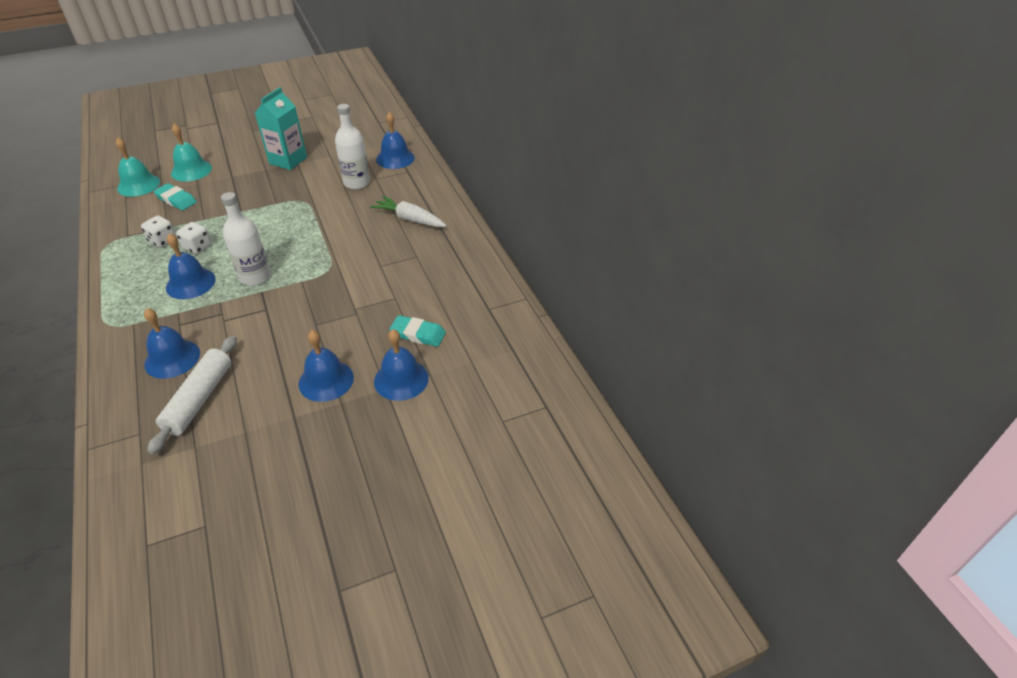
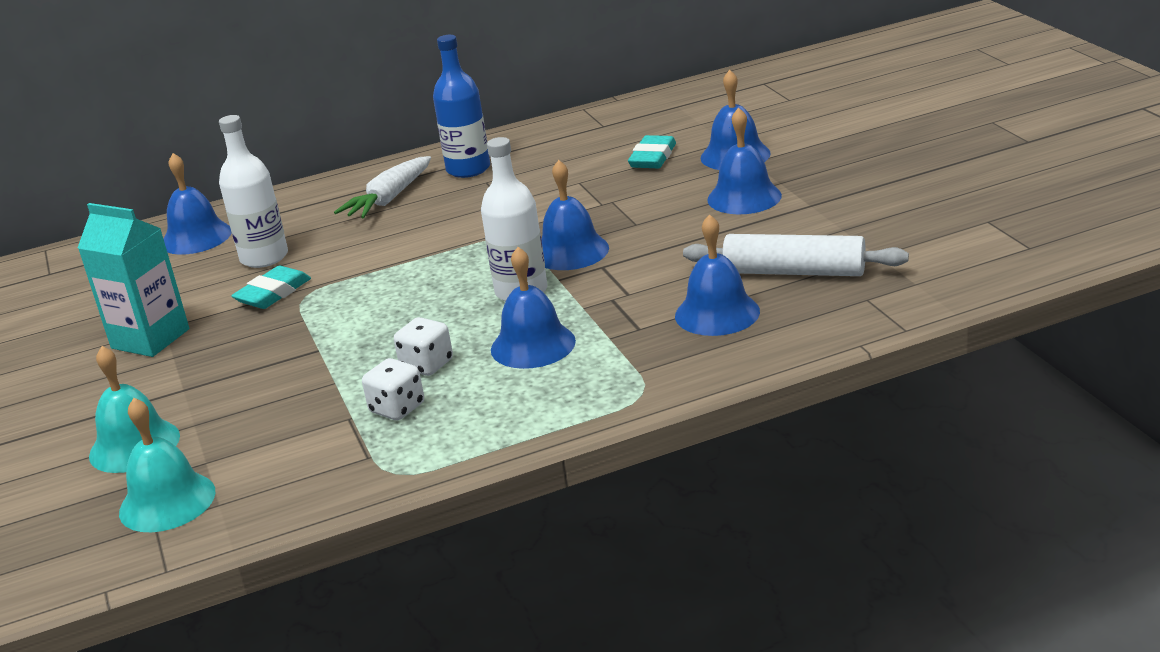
camera: 85 degrees left, 15 degrees down
(176, 200) = (251, 433): turquoise eraser -> turquoise eraser (273, 293)
(294, 295) = (570, 251): none -> blue bell
(439, 248) = (468, 169): none -> blue bottle

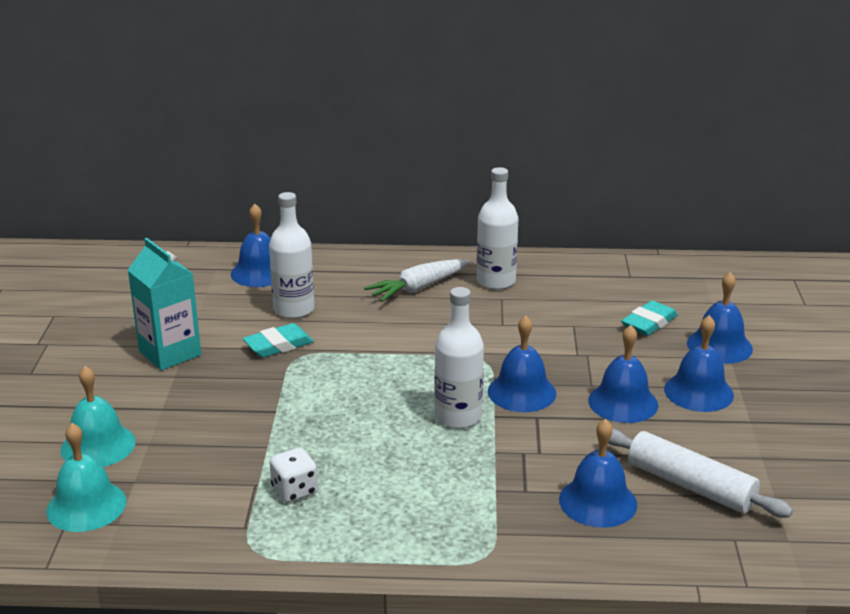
camera: 20 degrees right, 0 degrees up
(427, 365) = (342, 458): white dice -> none
(468, 169) = (496, 281): blue bottle -> white bottle
(533, 345) = (432, 472): blue bell -> blue bell (623, 402)

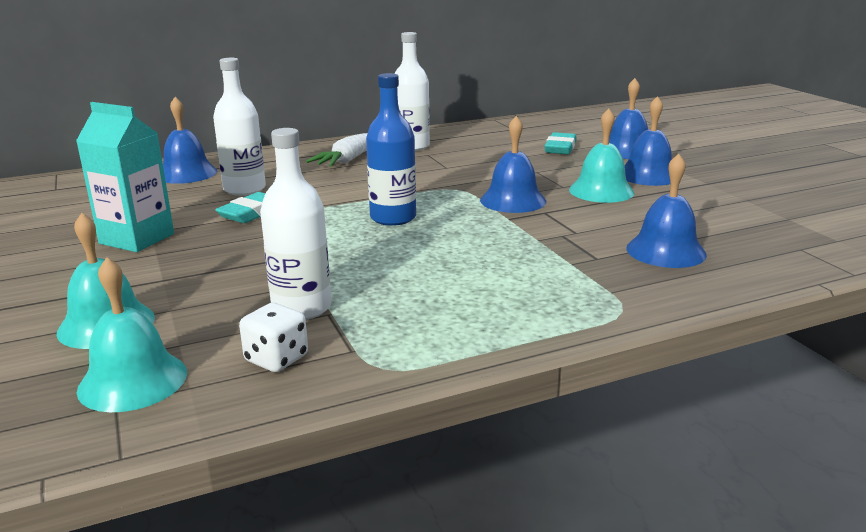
camera: 25 degrees left, 5 degrees down
(294, 490) = (377, 308): white dice -> white dice (276, 359)
(392, 385) = (393, 218): none -> blue bottle
(458, 416) = (477, 225): white bottle -> white bottle (301, 308)
(623, 402) = (601, 191): blue bell -> turquoise bell
(690, 485) = (721, 225): white rolling pin -> none

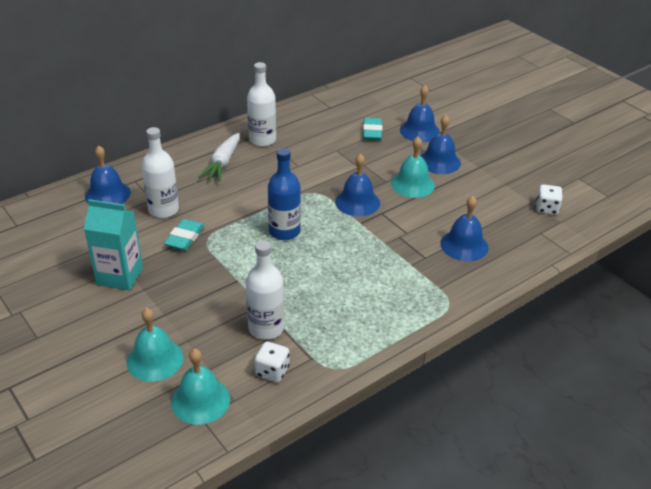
camera: 15 degrees left, 15 degrees up
(813, 226) = (546, 209): none -> white dice

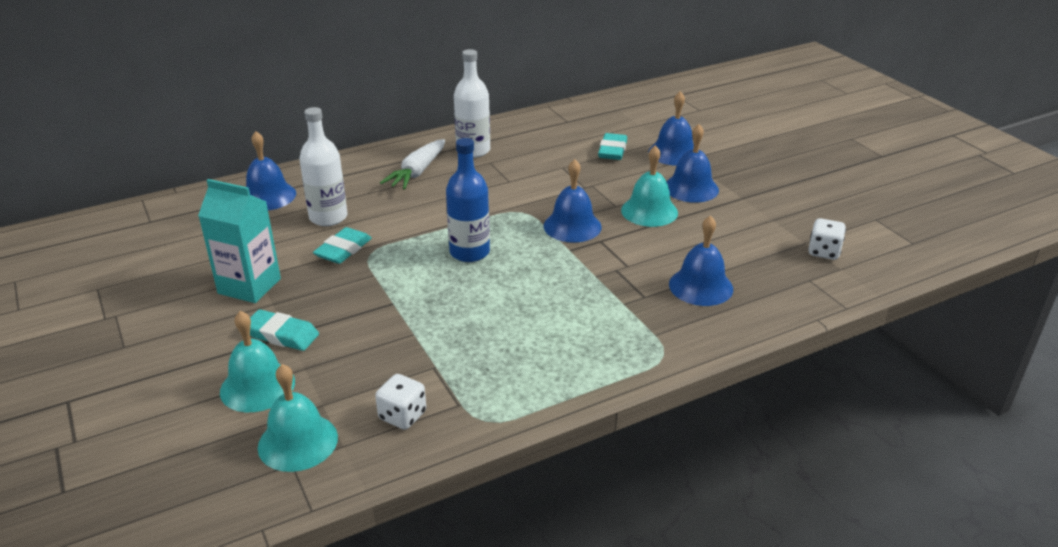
camera: 10 degrees right, 5 degrees down
(159, 315) = (282, 335): none -> turquoise eraser
(266, 328) = (411, 362): white bottle -> none

